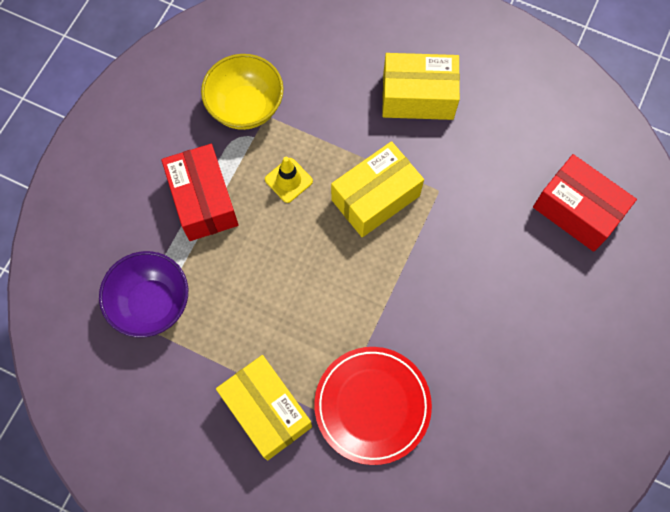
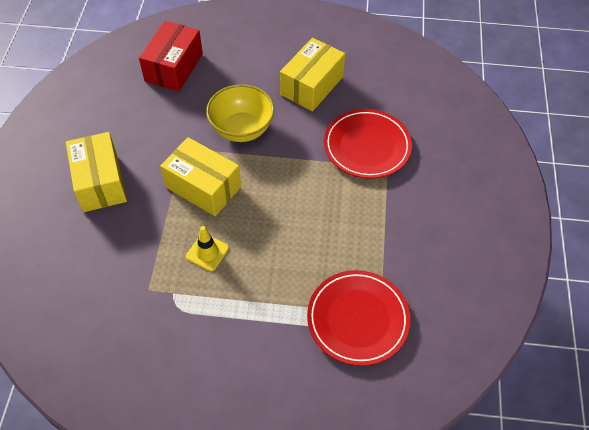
camera: 110 degrees left, 15 degrees down
(152, 303) = (358, 319): purple bowl -> red plate
(203, 201) = (249, 312): red box -> none
(246, 107) = (143, 310): yellow bowl -> yellow bowl (242, 129)
(266, 411) = (403, 208): yellow box -> yellow box (312, 85)

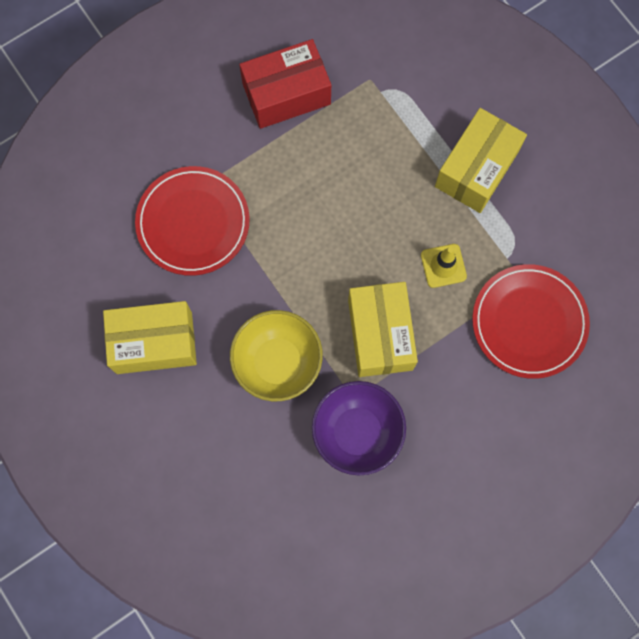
camera: 130 degrees left, 20 degrees up
(100, 182) = (465, 439): yellow box -> yellow box (476, 169)
(164, 137) = (357, 432): none -> purple bowl
(174, 67) = (256, 518): red box -> red box (286, 94)
(358, 319) = (391, 92): red plate -> red plate (529, 322)

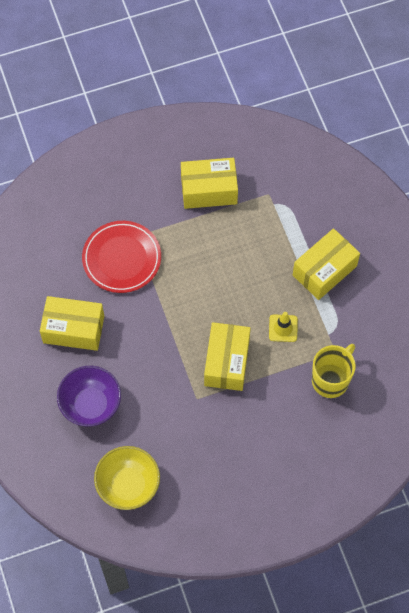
camera: 15 degrees right, 10 degrees down
(277, 362) = (152, 363): yellow bowl -> yellow bowl (128, 485)
(286, 94) = (209, 190): red box -> yellow box
(357, 432) = (192, 421): purple bowl -> purple bowl (91, 405)
(529, 322) = (331, 380): red plate -> yellow mug

